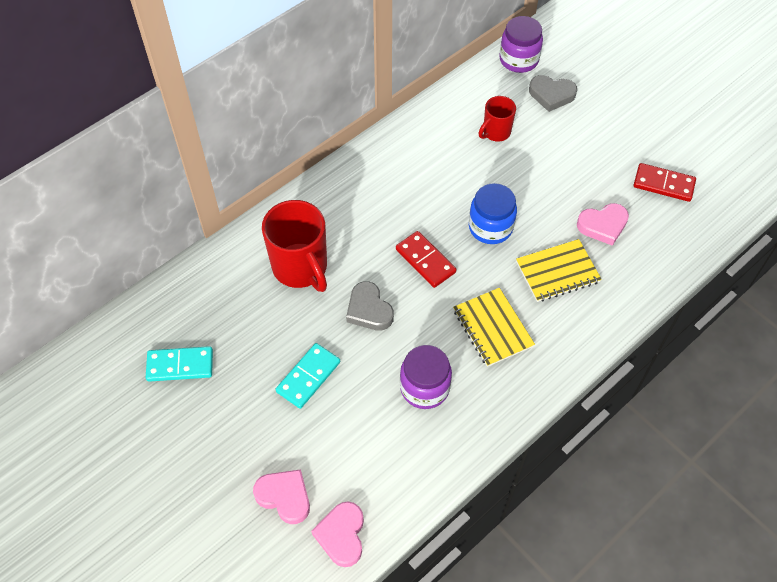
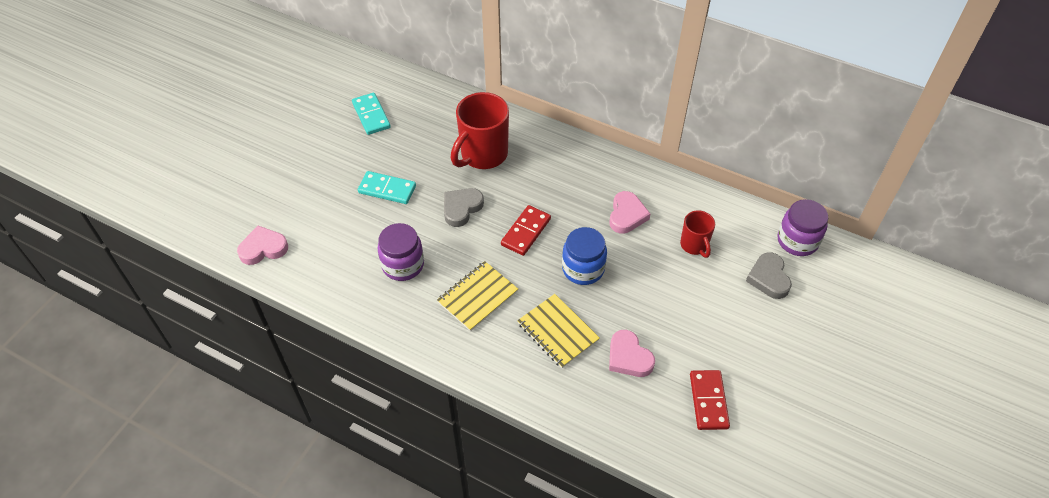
camera: 70 degrees right, 5 degrees down
(284, 497) = (285, 206): pink heart -> pink heart (627, 215)
(495, 132) = (694, 245): red mug -> red mug turned 135 degrees counterclockwise

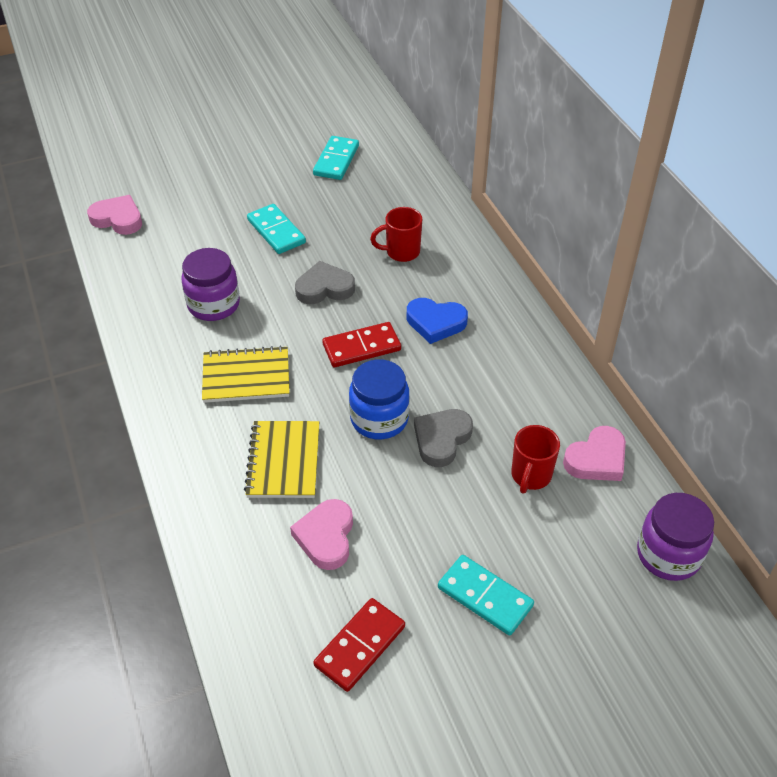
camera: 40 degrees right, 5 degrees down
(483, 155) = (401, 252): red mug -> red mug, size x0.55
(551, 188) = (435, 323): none -> blue heart
(627, 215) = (487, 397): pink heart -> pink heart (596, 459)
(739, 327) = (485, 596): none -> turquoise domino
(768, 278) = (583, 570): grey heart -> grey heart (441, 439)

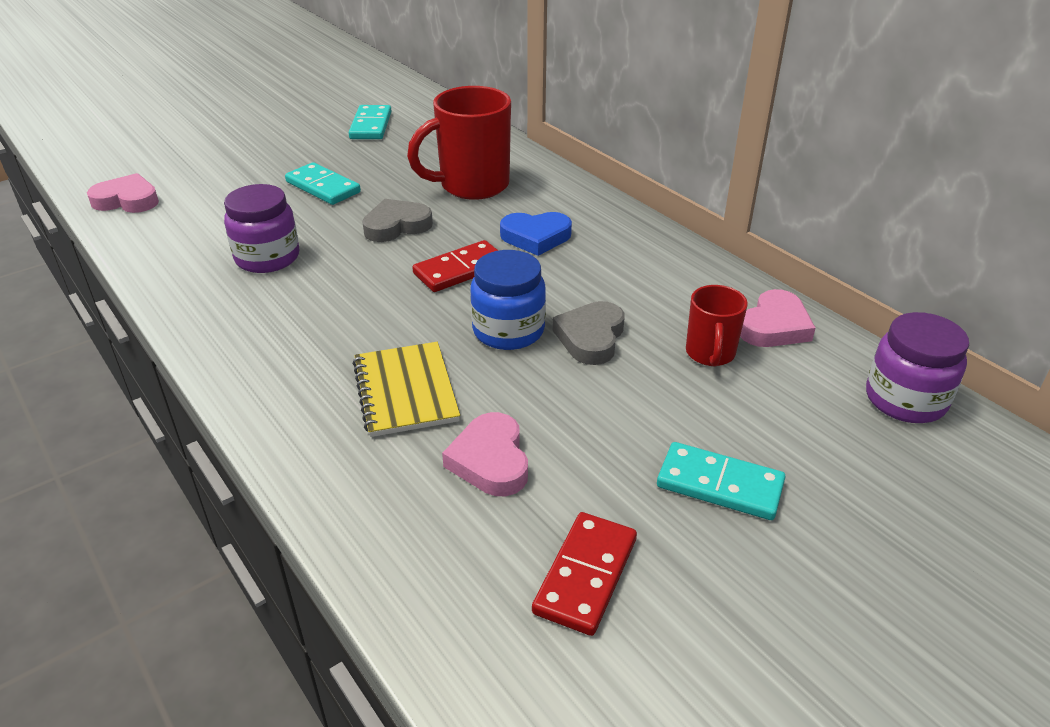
camera: 15 degrees left, 10 degrees down
(246, 377) = (329, 317): yellow notebook -> none
(401, 252) = (472, 186): red mug -> red mug, size x1.81

